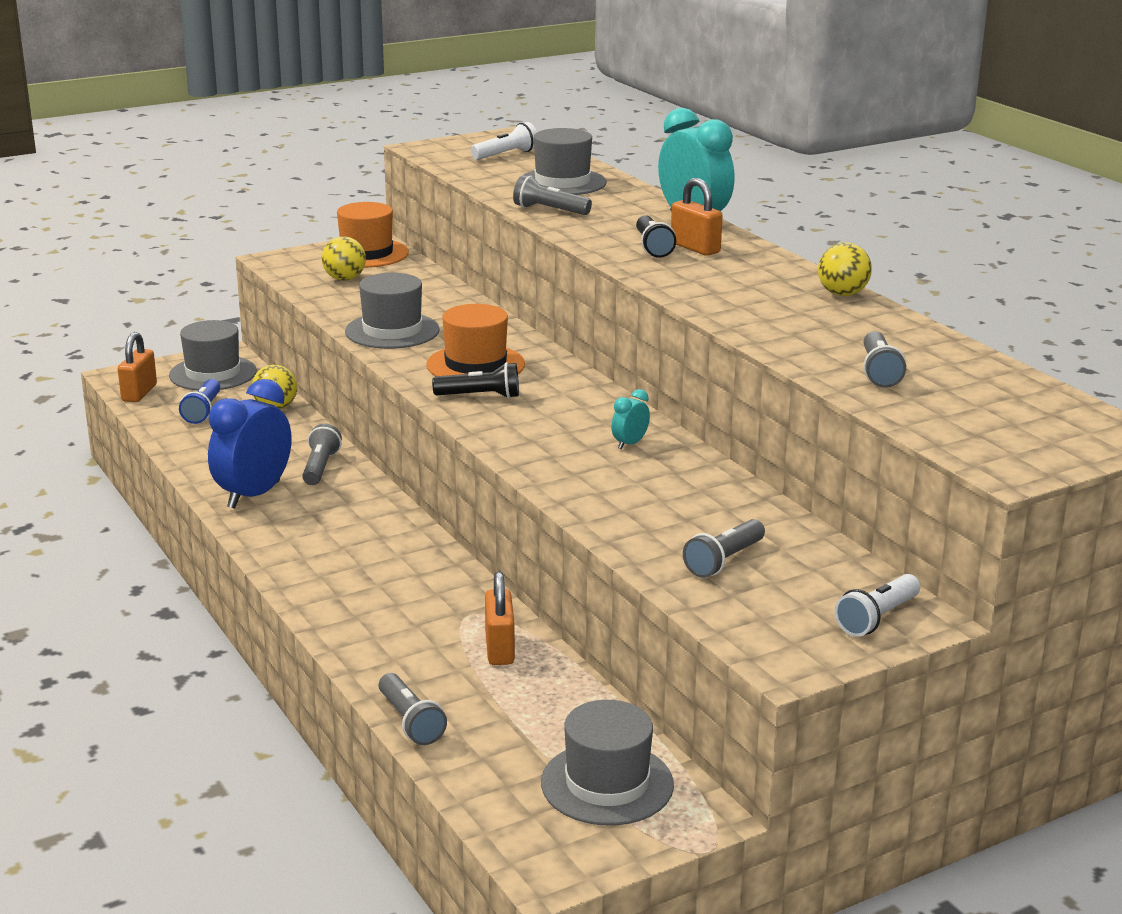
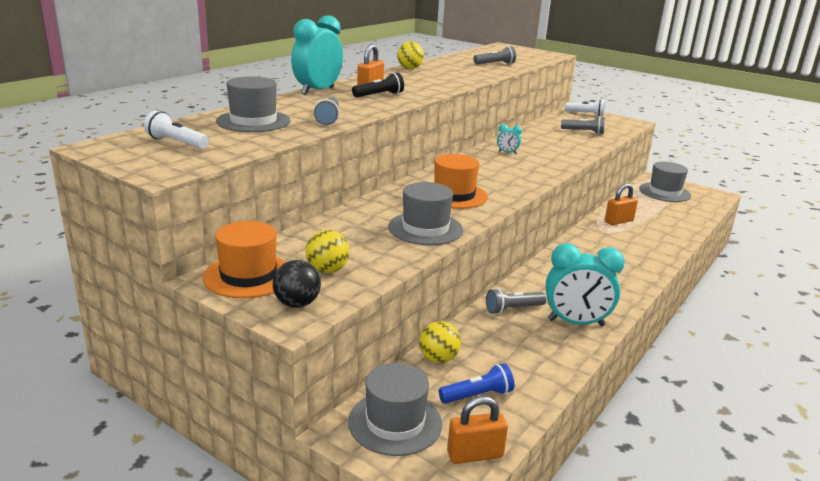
camera: 115 degrees left, 0 degrees up
(253, 495) = (576, 323): blue clock -> turquoise clock
(298, 263) = (297, 304): none -> black ball
(410, 721) = (691, 228): grey flashlight -> none
(480, 396) = (496, 188): black flashlight -> none

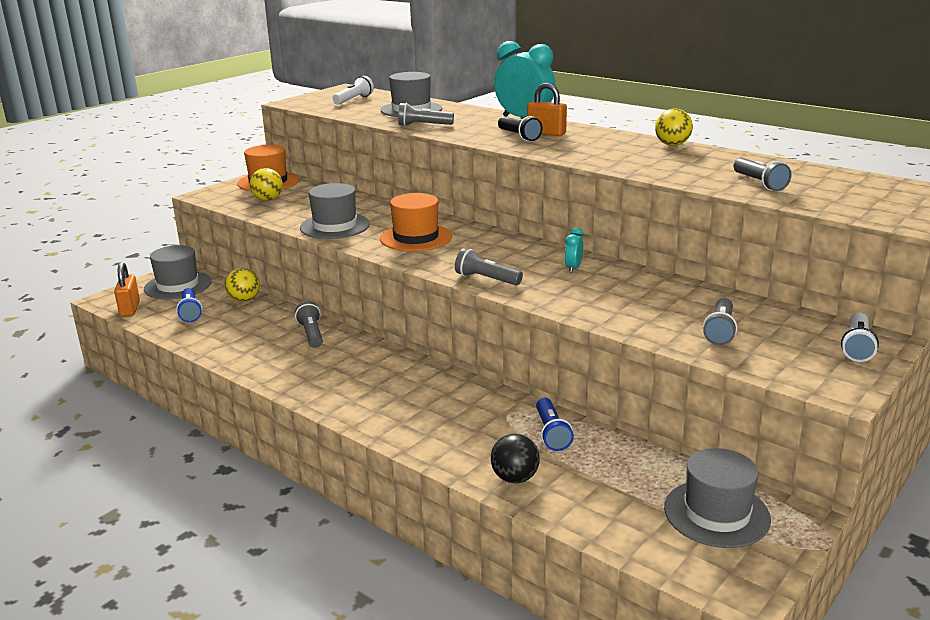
camera: 95 degrees right, 0 degrees up
(297, 304) = (224, 195): black ball -> black ball (515, 478)
(536, 175) = (486, 279): none -> grey flashlight
(576, 323) = (277, 363): turquoise clock -> none
(618, 221) = (551, 433): orange padlock -> blue flashlight

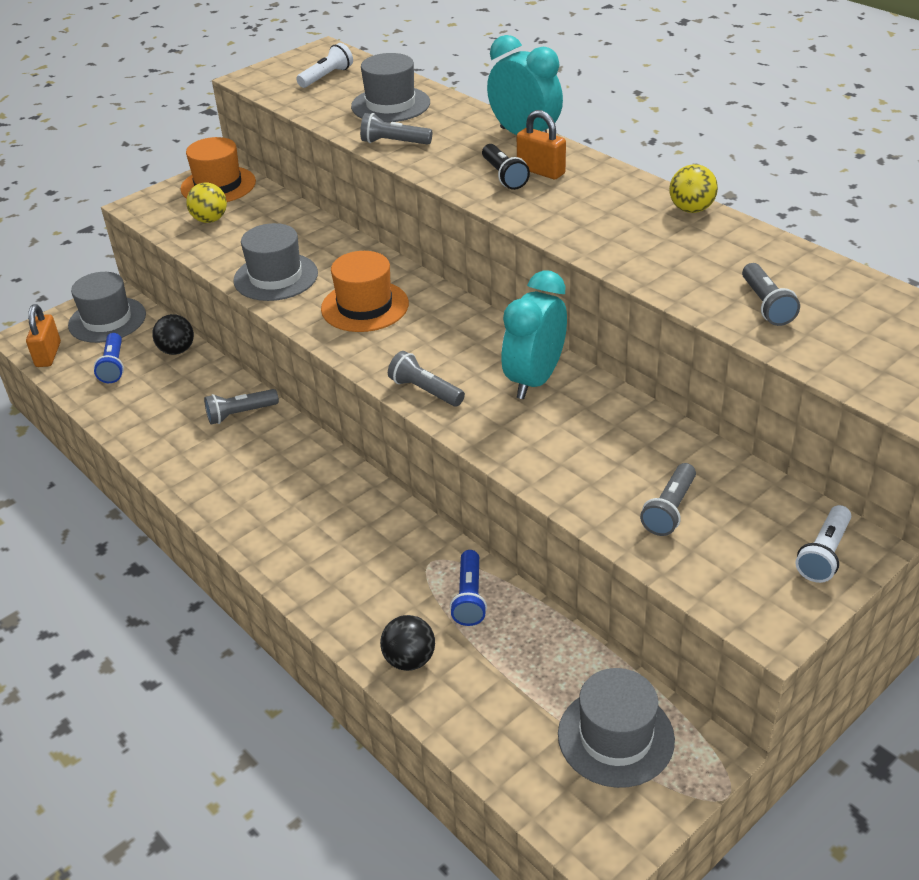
camera: 10 degrees right, 15 degrees up
(244, 300) = (177, 350): yellow ball -> black ball
(311, 334) = (240, 414): grey flashlight -> grey flashlight turned 105 degrees counterclockwise
(573, 268) = (534, 380): turquoise clock -> turquoise clock, size x2.28

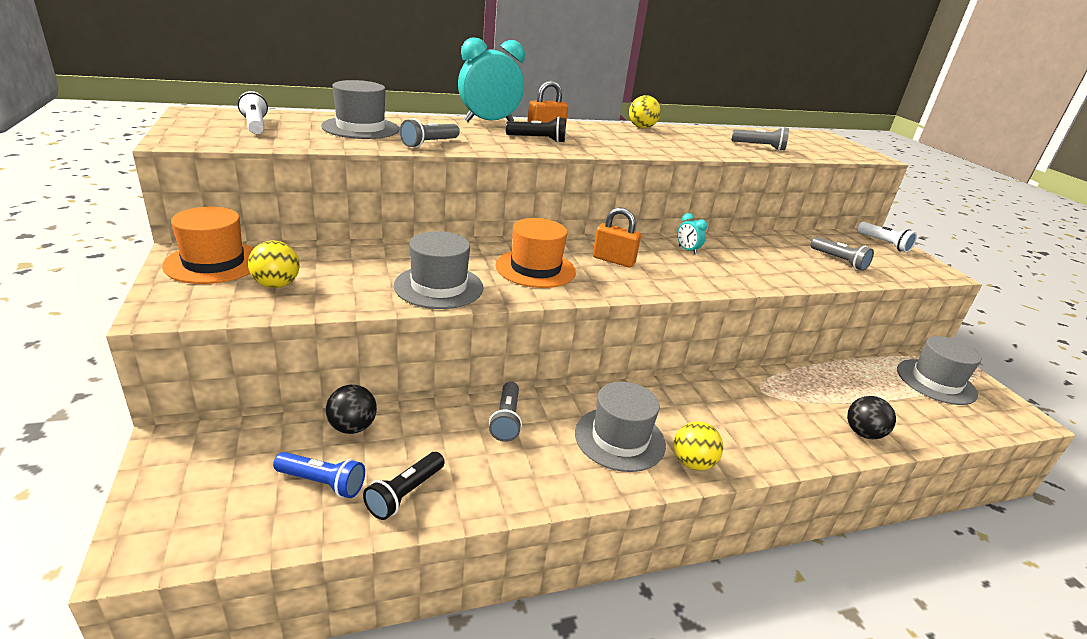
camera: 70 degrees left, 10 degrees down
(48, 354) = (218, 537): orange padlock -> orange padlock (613, 260)
(107, 320) = (216, 462): grey hat -> grey hat (620, 439)
(124, 402) = (405, 494): none -> black flashlight
(258, 535) = (692, 463): none -> yellow ball
(425, 391) = (673, 283): grey flashlight -> none
(469, 597) = (803, 387): blue flashlight -> none
(534, 380) = (687, 250): turquoise clock -> turquoise clock, size x0.44

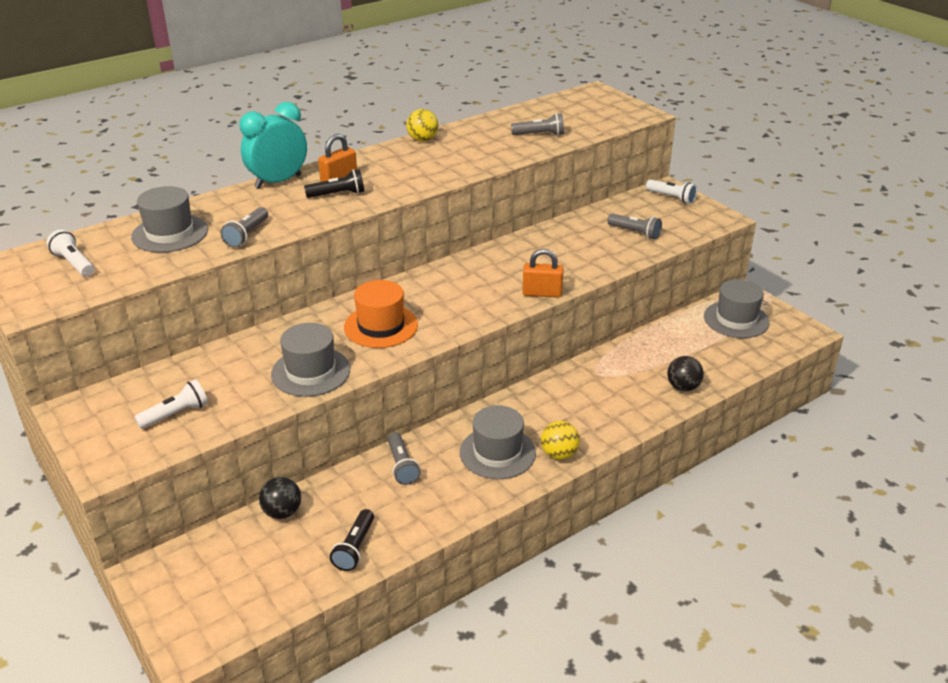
camera: 15 degrees left, 5 degrees up
(214, 263) = (103, 410): orange hat -> none
(276, 285) = (176, 414): yellow ball -> white flashlight
(322, 483) = (288, 561): blue flashlight -> none
(613, 260) = (443, 295): orange padlock -> orange padlock (542, 293)
(687, 250) = (502, 262): turquoise clock -> none

